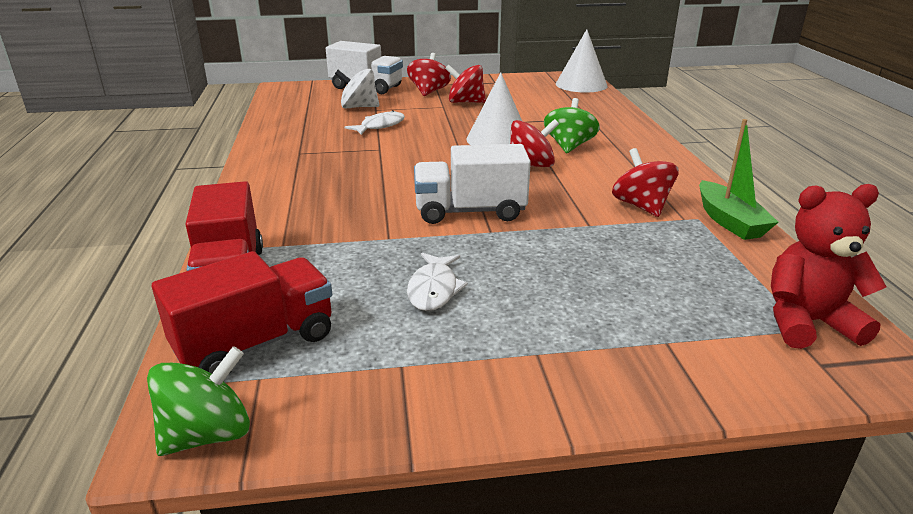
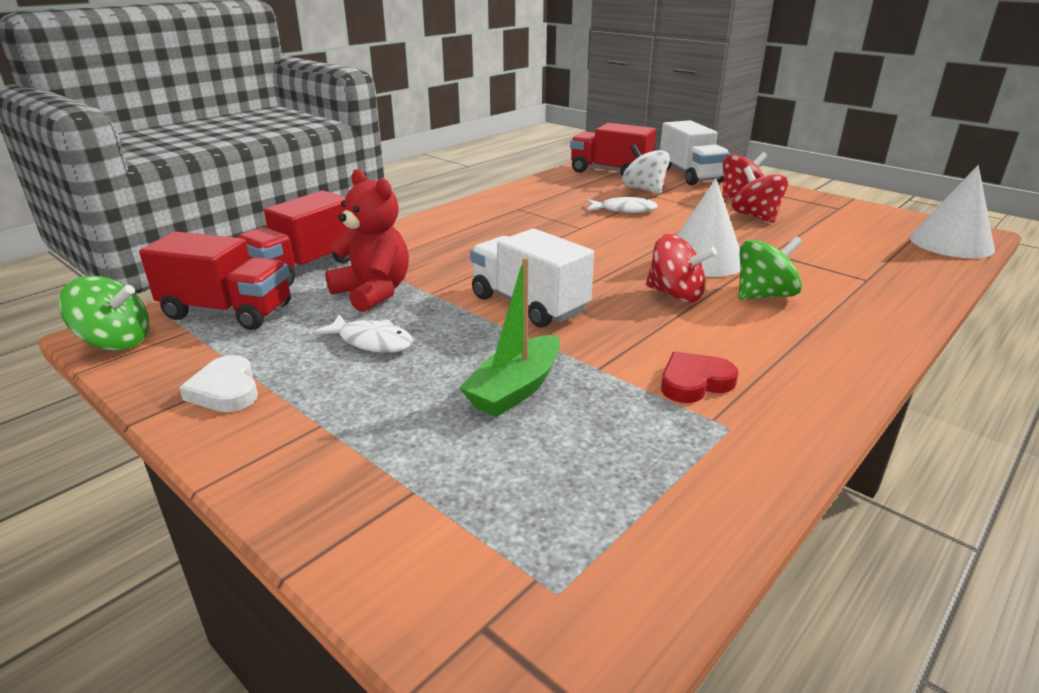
camera: 50 degrees right, 0 degrees up
(304, 102) = (610, 172): none -> red truck
(419, 386) = (225, 390): none -> white heart
(434, 289) = (371, 341): white fish -> white fish turned 120 degrees counterclockwise
(641, 206) = (694, 382): red spinning top -> red heart
(729, 221) = (761, 452): green boat -> green boat (515, 389)
(807, 323) = (574, 589): red teddy bear -> red teddy bear (373, 293)

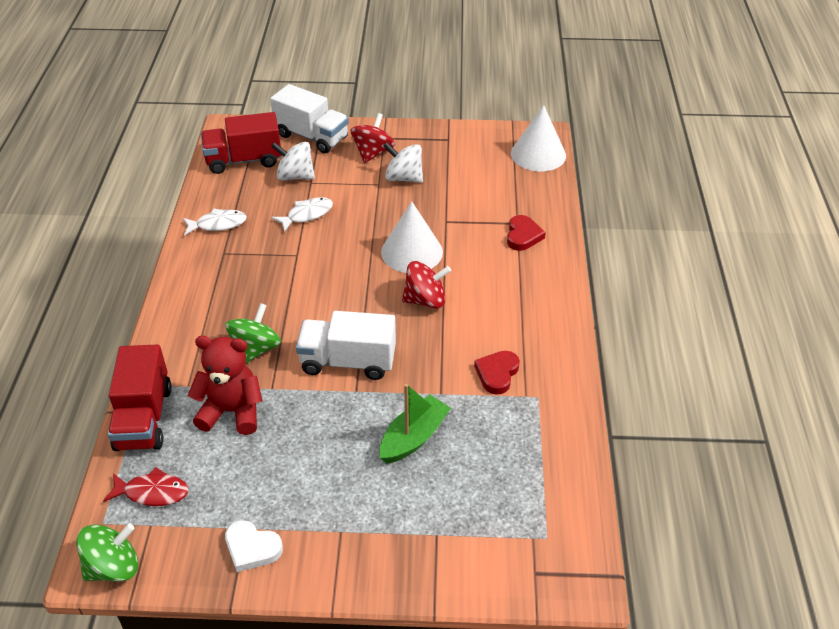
camera: 40 degrees left, 15 degrees up
(228, 312) = (152, 492): red truck -> red fish
(371, 341) = (289, 455): white fish -> white fish (218, 224)
(515, 389) = (414, 437): green boat -> green boat turned 135 degrees counterclockwise
(755, 216) = (403, 178): red spinning top -> white spinning top
(764, 295) = (474, 272): green spinning top -> green spinning top (255, 349)
(864, 290) = (523, 236): none -> red heart

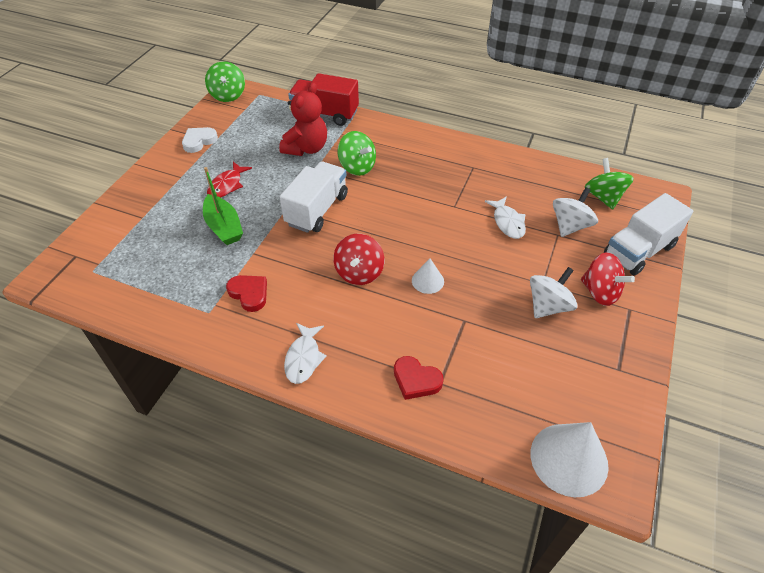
camera: 110 degrees right, 5 degrees up
(152, 492) = (266, 112): red fish -> red fish (227, 185)
(218, 224) = (511, 169): white fish -> white fish (304, 358)
(244, 160) = (603, 197): red truck -> green spinning top
(412, 252) = (427, 281): white cone -> white cone, size x0.53

